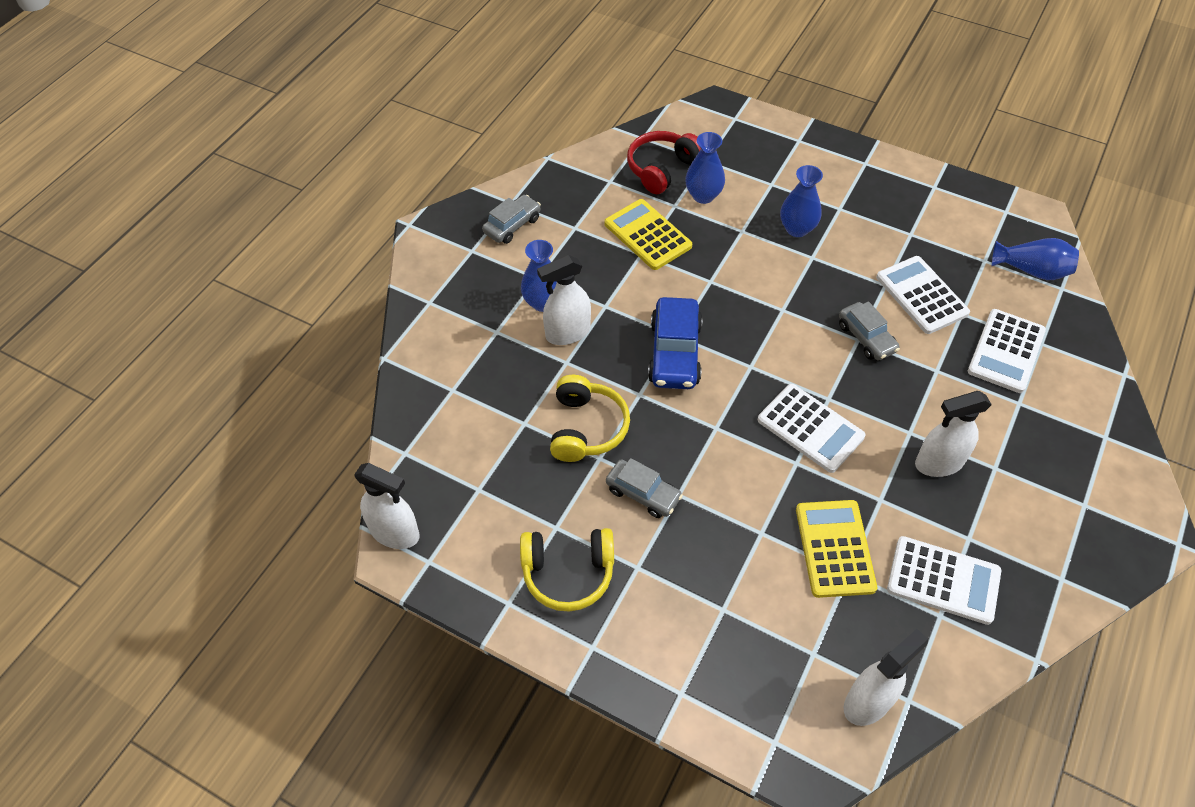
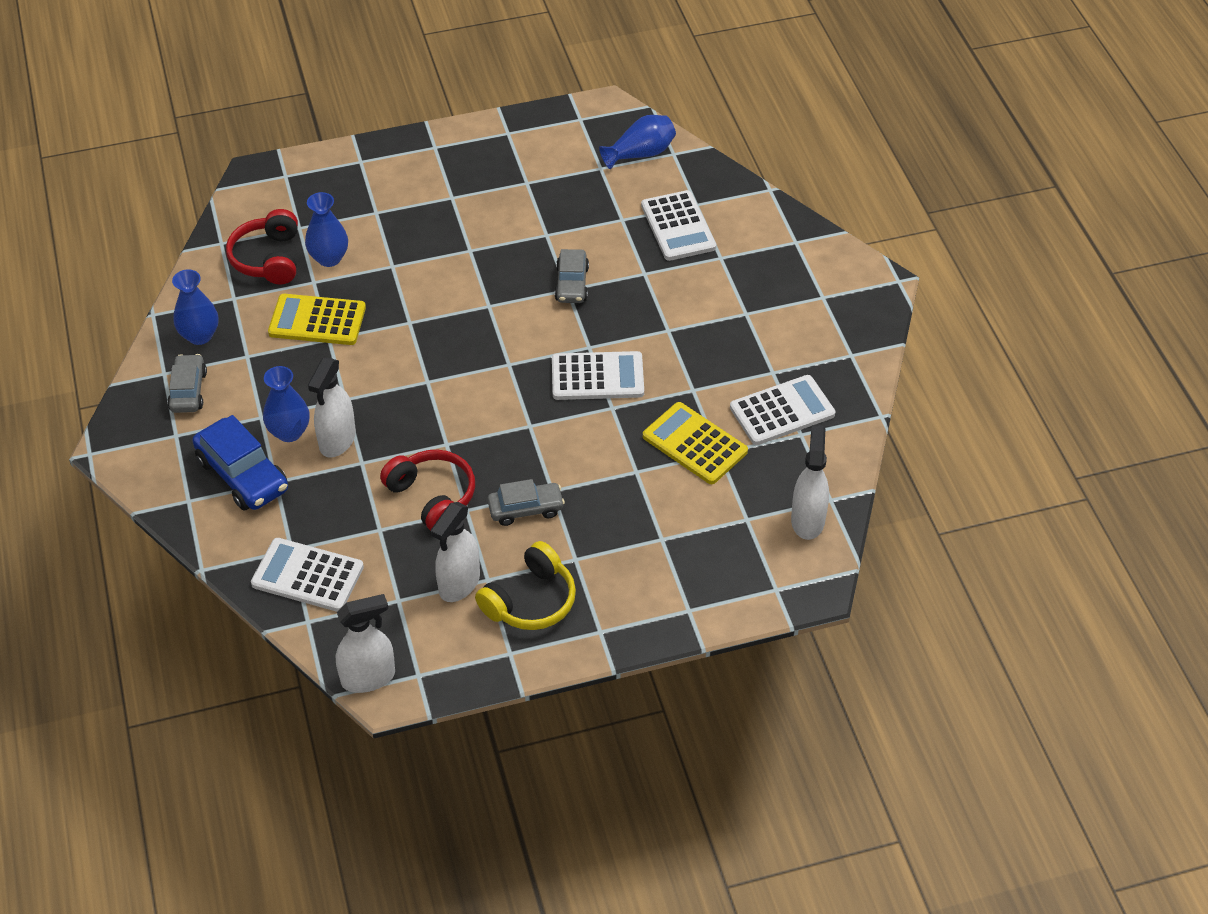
camera: 45 degrees left, 5 degrees down
(586, 428) = (432, 497): yellow headphones -> red headphones
(675, 353) = (440, 395): blue car -> blue car (243, 475)
(797, 229) = (435, 235): blue vase -> blue vase (200, 335)
(866, 338) = (572, 284): grey car -> grey car turned 75 degrees clockwise
(921, 295) = (580, 225): white calculator -> white calculator (307, 576)
(938, 463) = (707, 337): white spray bottle -> white spray bottle (459, 584)

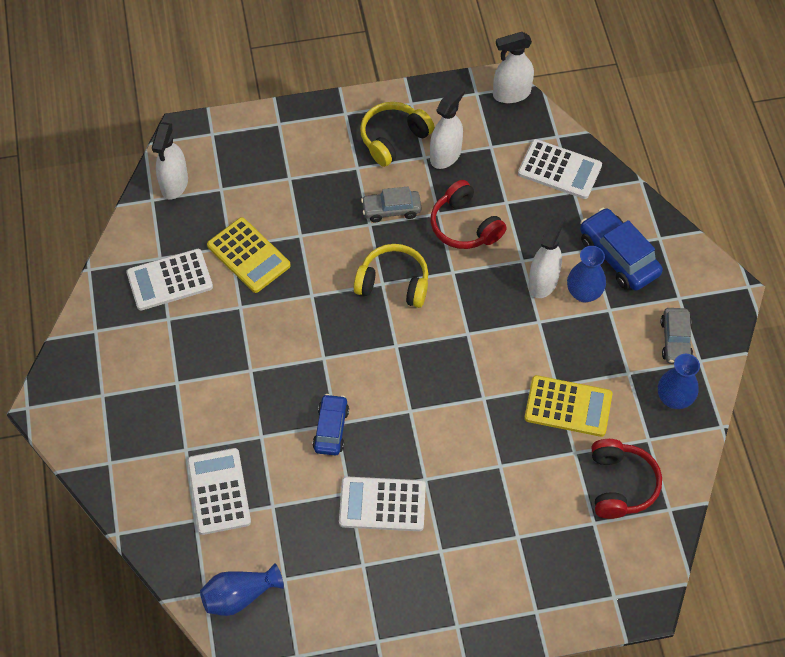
camera: 175 degrees left, 10 degrees up
(329, 258) = (561, 480): blue vase -> none
(516, 426) = (393, 283): none -> yellow headphones
(572, 284) = (331, 429): grey car -> blue car
(597, 377) = (320, 326): white calculator -> white calculator (382, 504)

